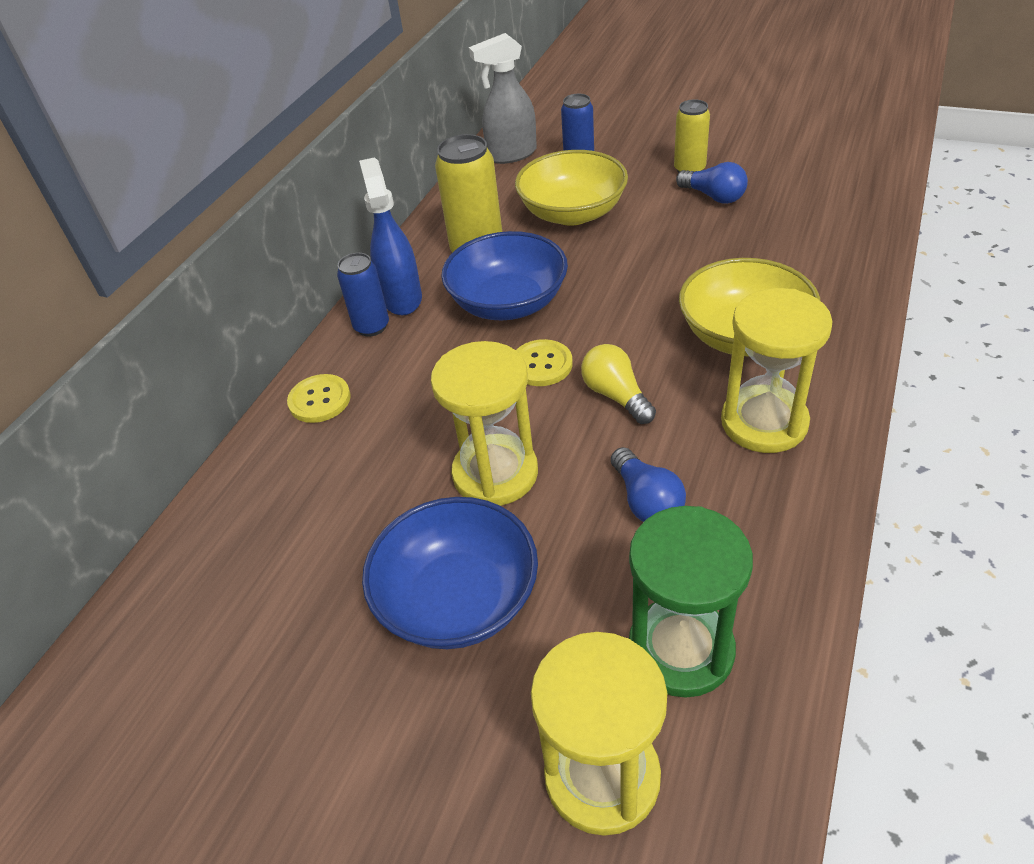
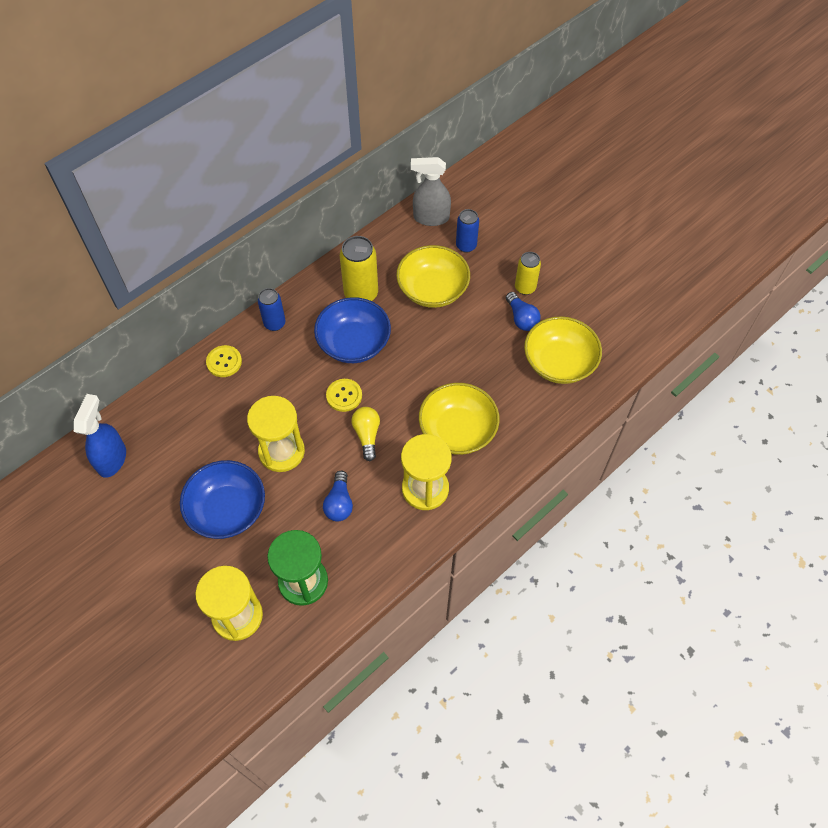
camera: 20 degrees right, 15 degrees up
(402, 298) = (301, 310): blue spray bottle -> blue spray bottle (112, 459)
(805, 217) = (559, 362): none -> yellow bowl

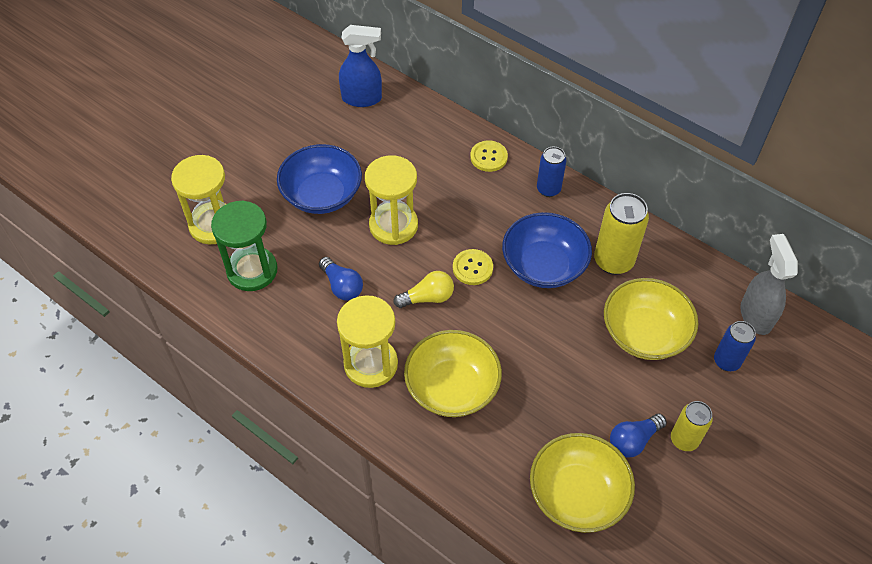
camera: 80 degrees right, 5 degrees down
(339, 503) = (342, 286): blue light bulb -> blue light bulb turned 120 degrees counterclockwise

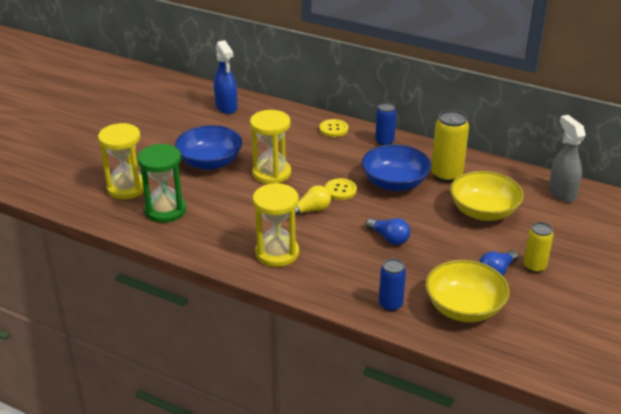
camera: 10 degrees left, 20 degrees down
(342, 286) = (241, 211): blue light bulb -> blue light bulb (389, 238)
(362, 98) = (226, 107): blue spray bottle -> blue spray bottle turned 75 degrees clockwise
(452, 387) = (346, 258): yellow bowl -> none
(726, 361) = (550, 220): blue can -> blue can (390, 304)

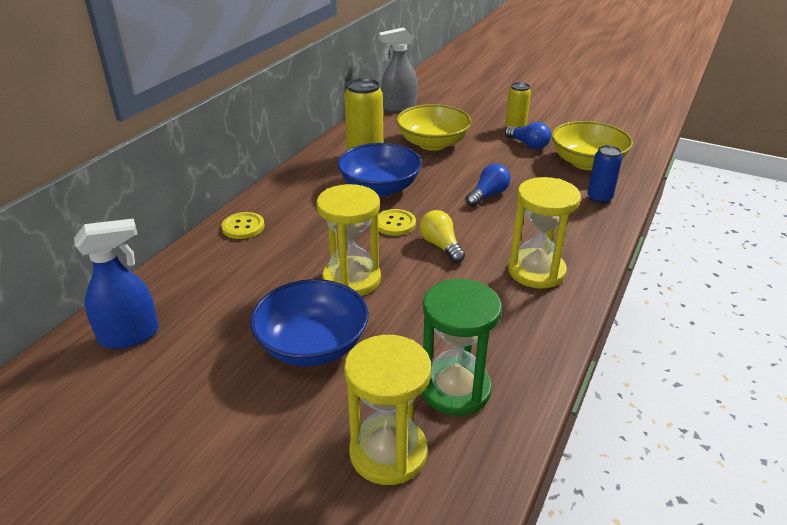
camera: 90 degrees left, 0 degrees up
(384, 142) = (286, 191): blue can -> none

